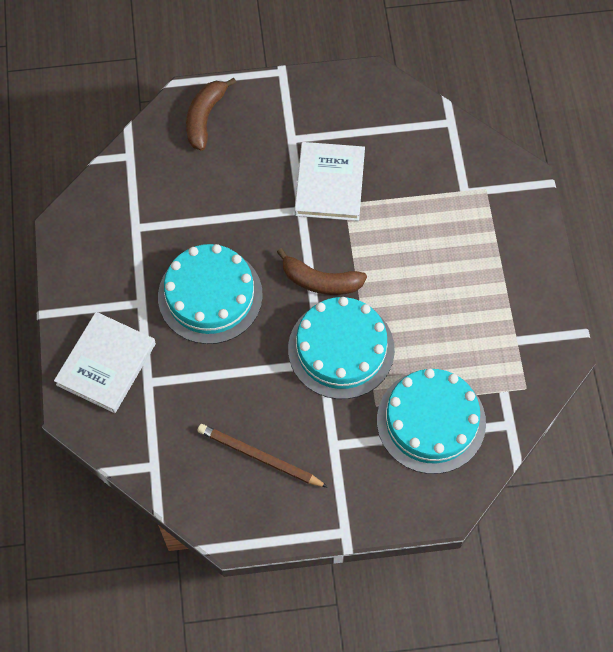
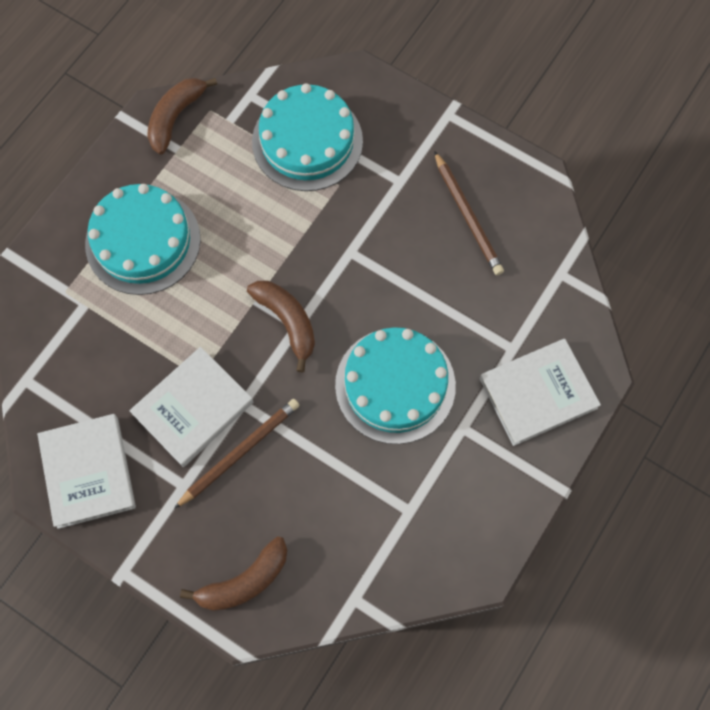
camera: 140 degrees left, 5 degrees up
(275, 181) = (239, 452): none -> brown pencil
(341, 349) = (324, 250): turquoise cake -> turquoise cake (143, 241)
(357, 104) = (88, 472): none -> white book
(544, 362) = (175, 117): none -> brown banana

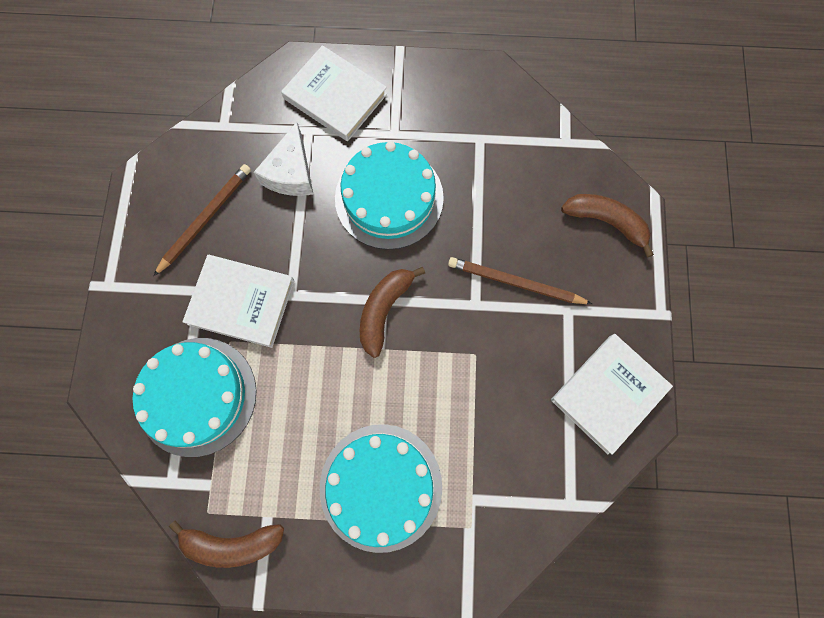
camera: 120 degrees left, 5 degrees up
(193, 408) = (503, 341): white book -> white book (241, 302)
(473, 310) = (291, 173): none -> white cheese

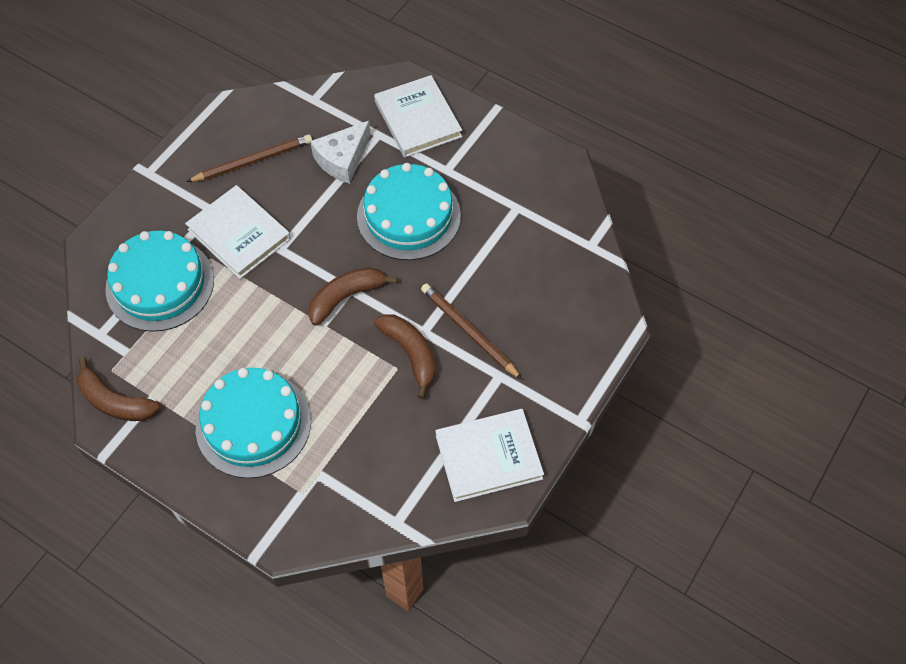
camera: 30 degrees right, 15 degrees down
(605, 222) = (581, 324): brown banana -> brown banana (410, 354)

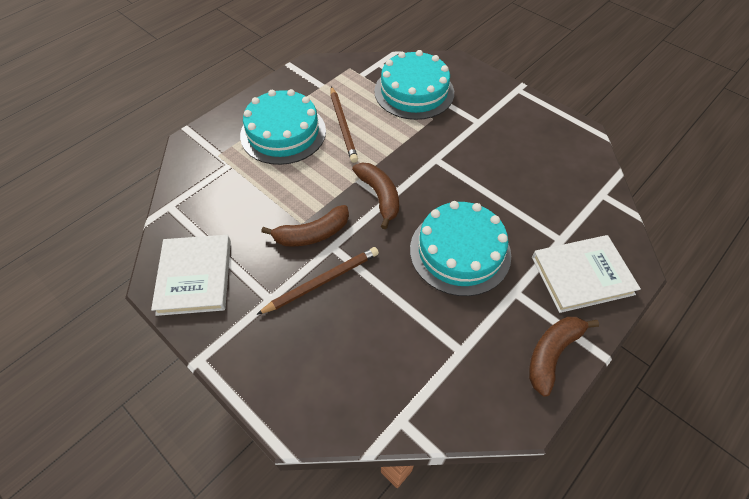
camera: 100 degrees right, 5 degrees down
(115, 401) = (325, 69): brown banana -> brown banana (552, 354)
(239, 234) = (453, 135): white book -> none
(253, 161) = (528, 148): brown pencil -> brown pencil (343, 126)
(343, 159) = (529, 209): white cheese -> none

